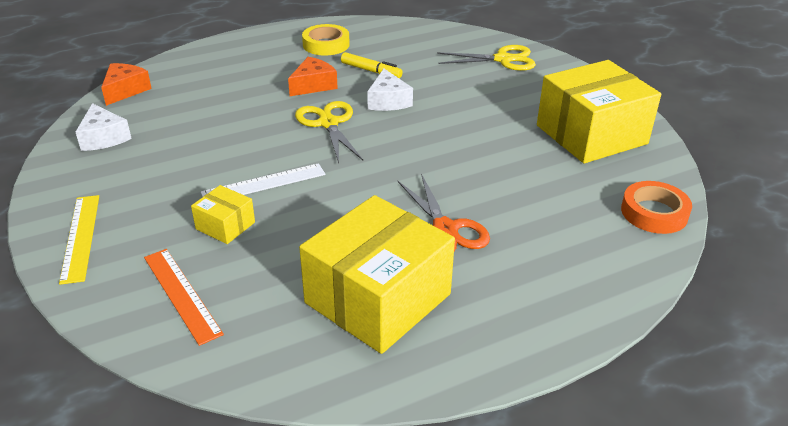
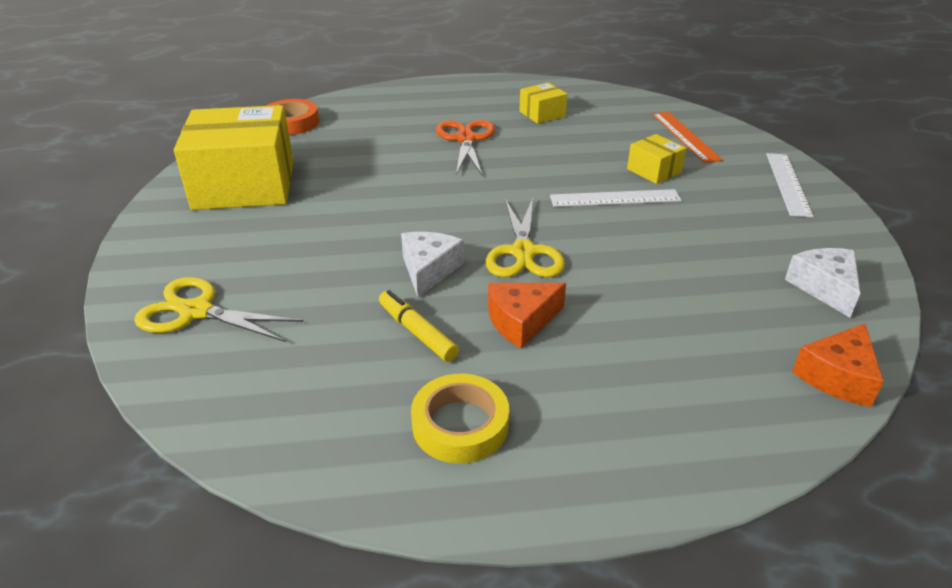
camera: 160 degrees left, 0 degrees up
(80, 237) = (787, 183): yellow ruler -> white ruler
(378, 298) = (542, 114): yellow box -> yellow box, size x0.45

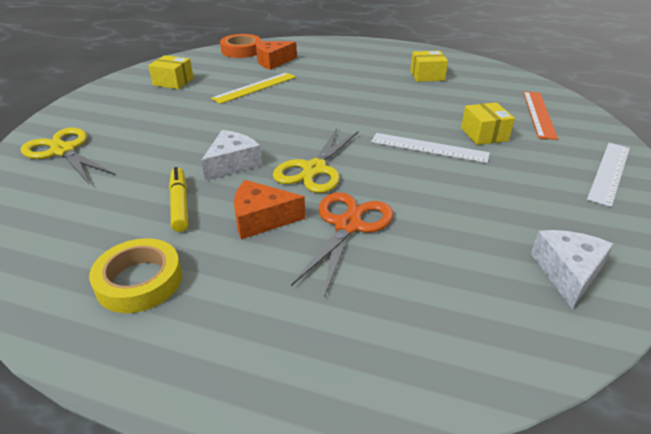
camera: 25 degrees right, 0 degrees up
(244, 185) = (173, 82): yellow box -> yellow box, size x0.45
(360, 170) = (255, 87): none -> yellow ruler
(466, 139) = (350, 82): orange scissors -> orange scissors (348, 225)
(837, 376) = (507, 361): orange cheese -> orange cheese (273, 61)

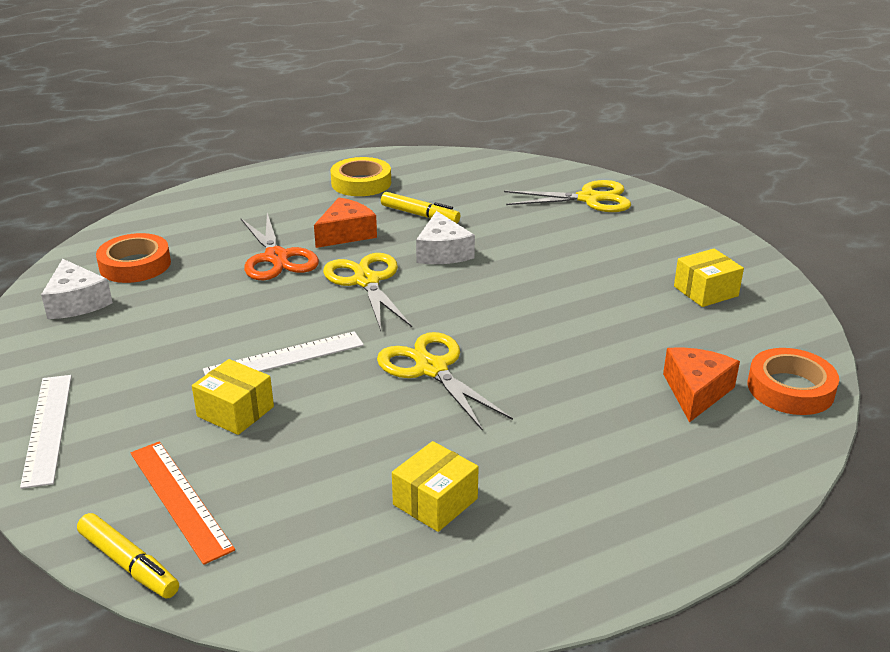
camera: 135 degrees right, 5 degrees down
(255, 87) = (607, 334): yellow ruler -> none
(358, 110) = (431, 369): none -> yellow scissors
(485, 294) = (135, 265): none -> orange tape
(573, 104) = (129, 564): none -> yellow marker

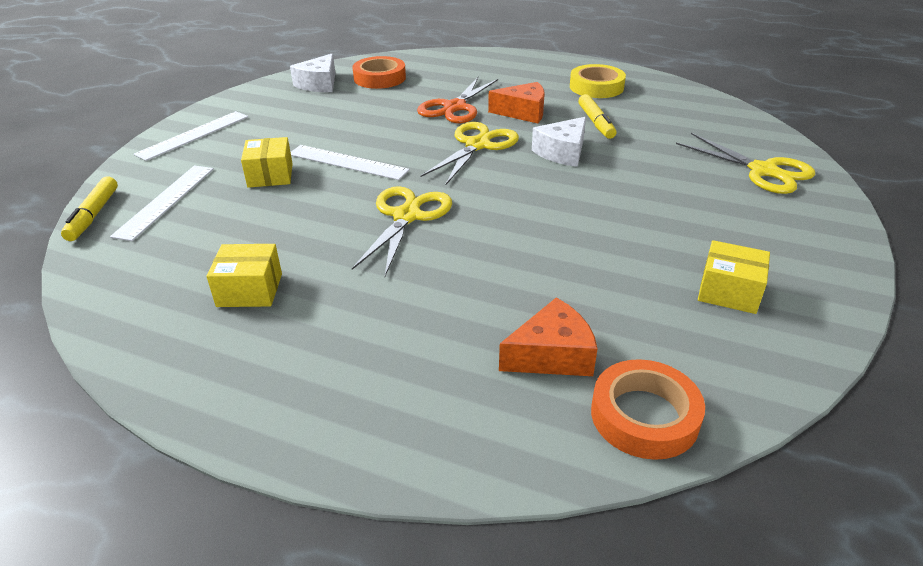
camera: 50 degrees right, 5 degrees up
(179, 499) = (165, 201): orange ruler -> white ruler

